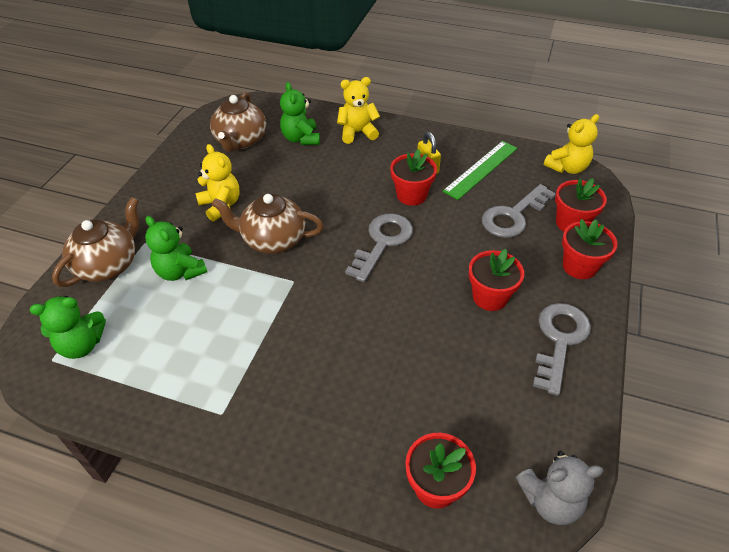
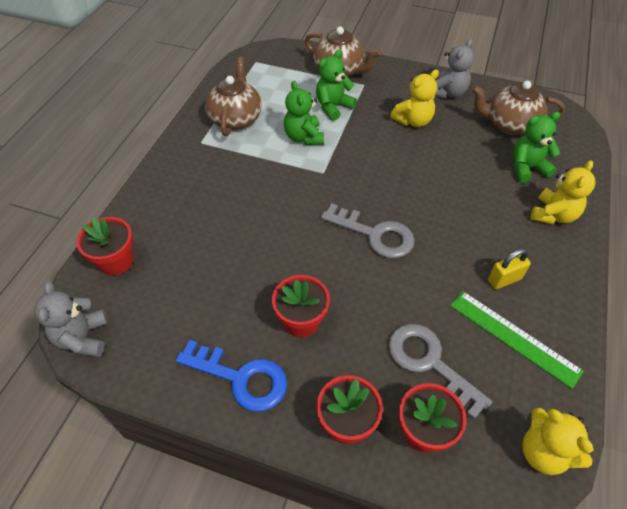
camera: 90 degrees right, 5 degrees up
(82, 345) = (266, 72): green teddy bear -> green teddy bear (304, 137)
(180, 176) = (448, 93): none -> grey teddy bear
(272, 240) = (372, 156): brown teapot -> brown teapot (236, 119)
(357, 132) = (553, 215): yellow teddy bear -> yellow teddy bear turned 45 degrees clockwise
(411, 195) = (450, 262): red flower pot -> none
(559, 341) = (240, 378): grey key -> blue key

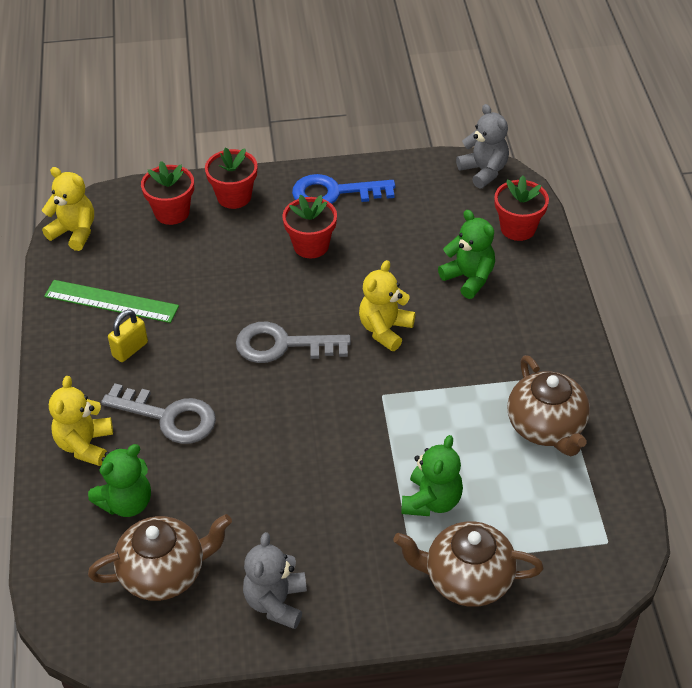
camera: 155 degrees right, 5 degrees down
(304, 137) = (438, 435): green teddy bear -> green teddy bear (469, 278)
(413, 121) = (306, 522): yellow teddy bear -> yellow teddy bear (385, 330)
(430, 363) = (182, 256): grey key -> grey key (168, 417)

